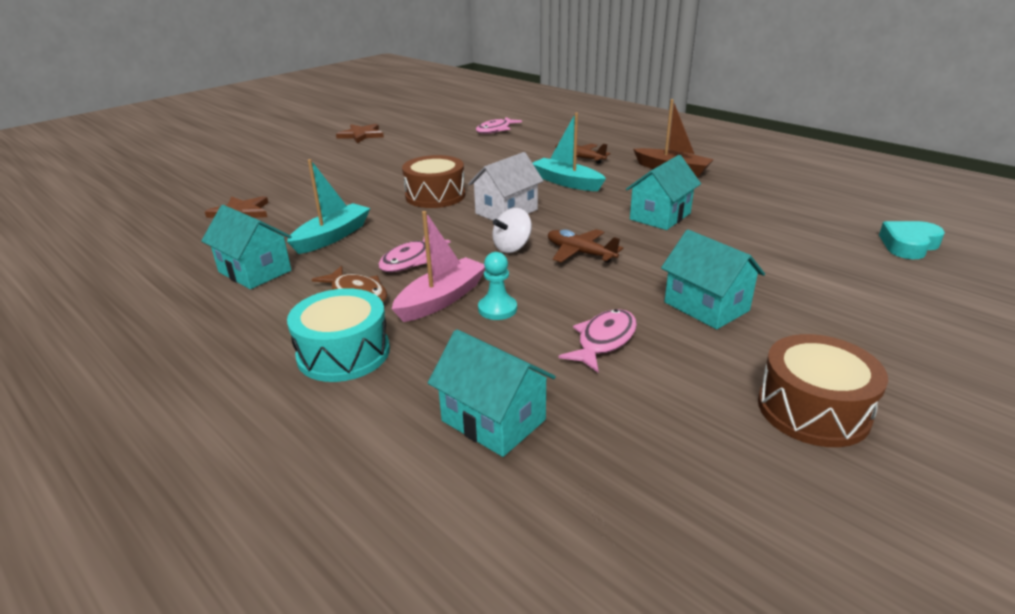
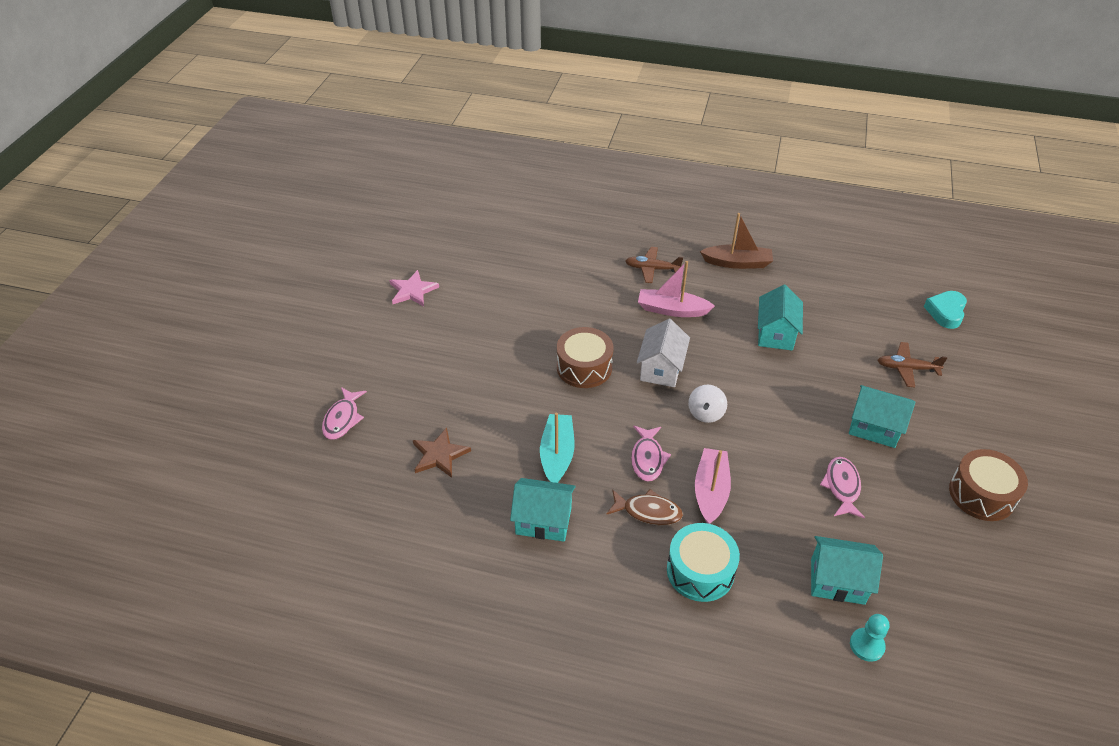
camera: 30 degrees left, 15 degrees up
(361, 135) = (412, 291): brown star -> pink star
(495, 130) = (537, 241): pink fish -> pink fish (342, 419)
(497, 309) = (755, 485): turquoise pawn -> turquoise pawn (866, 645)
(566, 182) = (672, 310): turquoise boat -> pink boat
(580, 253) = (757, 401): brown plane -> brown plane (906, 368)

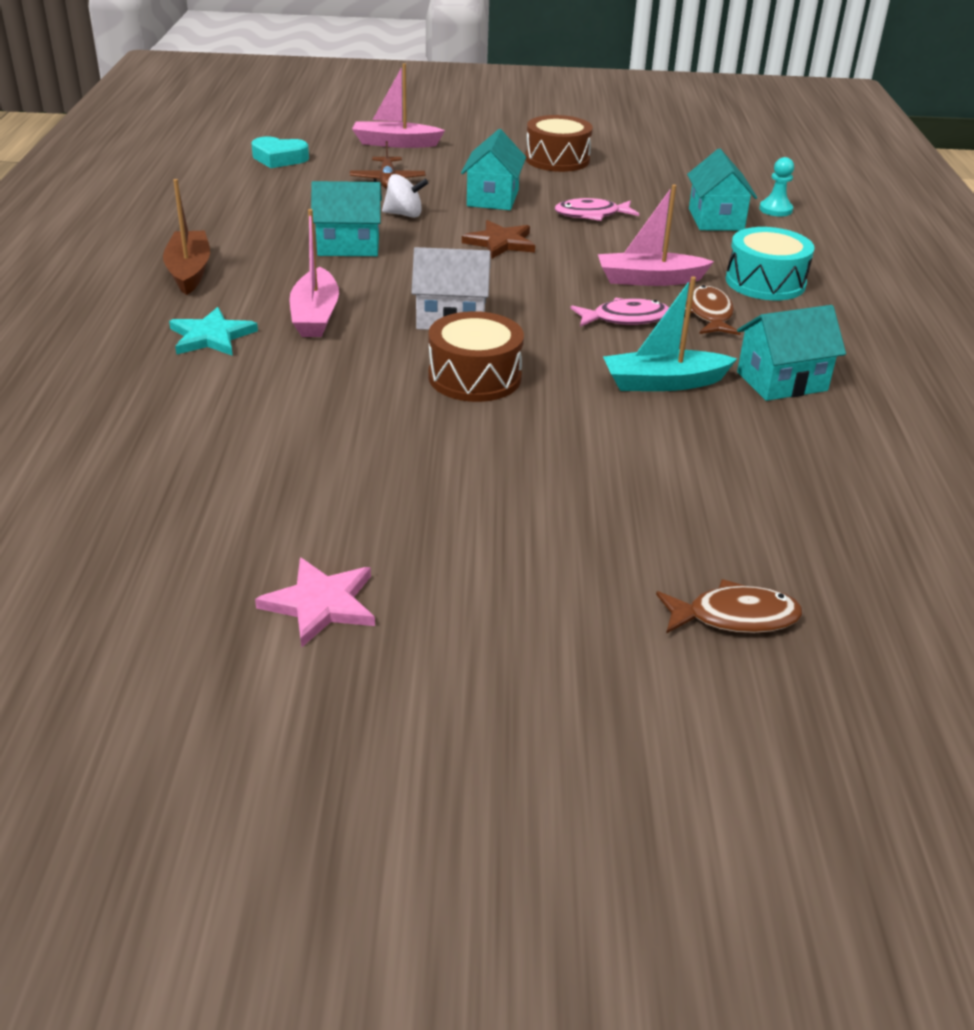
camera: 105 degrees left, 10 degrees down
(342, 419) = (735, 617): pink fish -> brown fish
(439, 455) = (736, 485): brown star -> brown star (500, 243)
(543, 521) = (782, 381): turquoise house -> turquoise house turned 75 degrees clockwise
(652, 269) = (211, 336): brown plane -> turquoise star
(705, 413) = (522, 286): white spinning top -> white spinning top (404, 214)
(1000, 384) = (395, 143): none -> pink boat

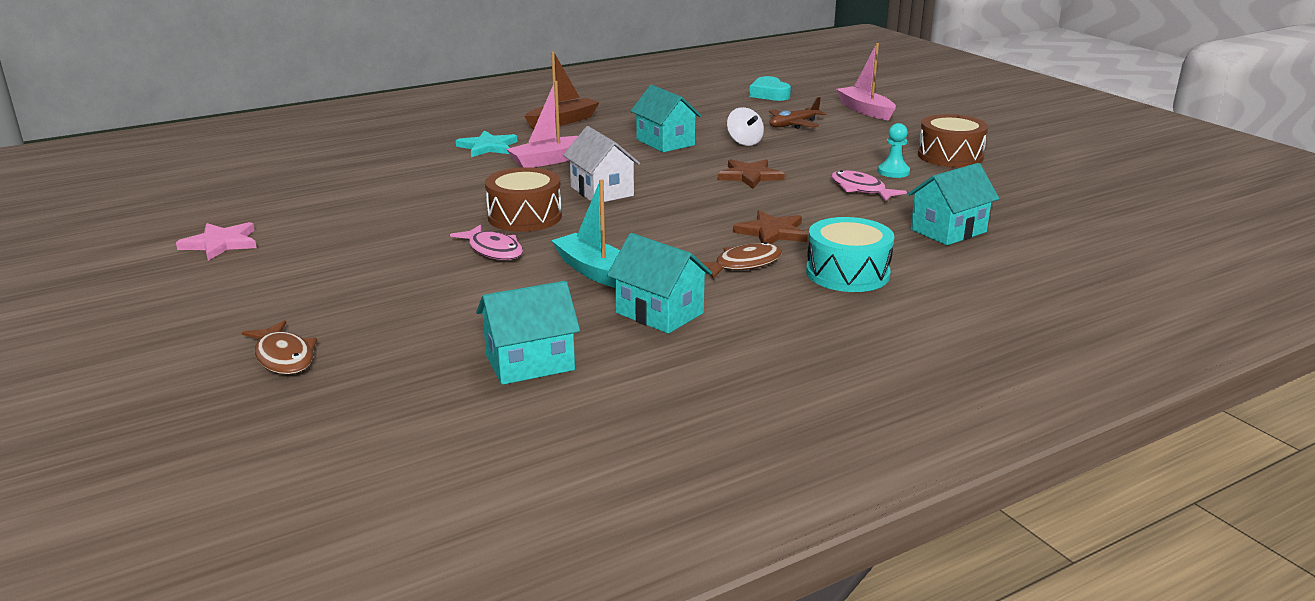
camera: 60 degrees right, 10 degrees down
(492, 198) = (826, 156): turquoise house -> turquoise house (530, 362)
(625, 319) = (685, 239): pink fish -> pink fish (493, 250)
(649, 279) = (772, 232): pink boat -> brown star
(775, 210) = (1026, 248): turquoise pawn -> turquoise pawn (893, 172)

